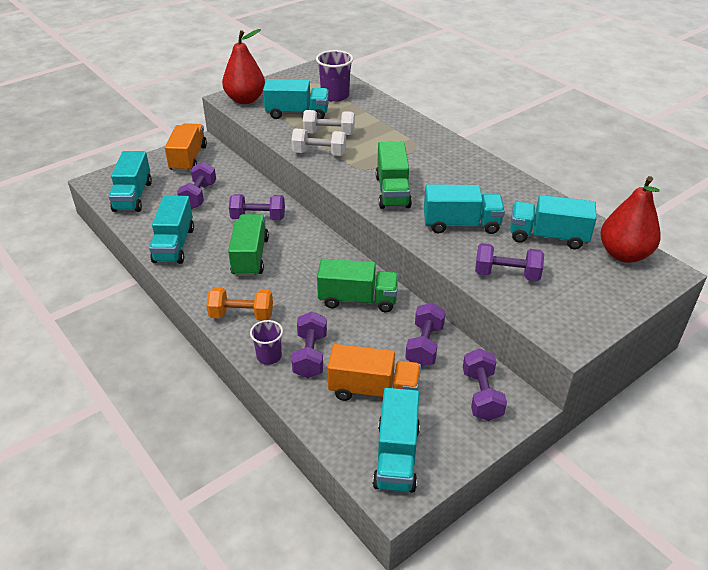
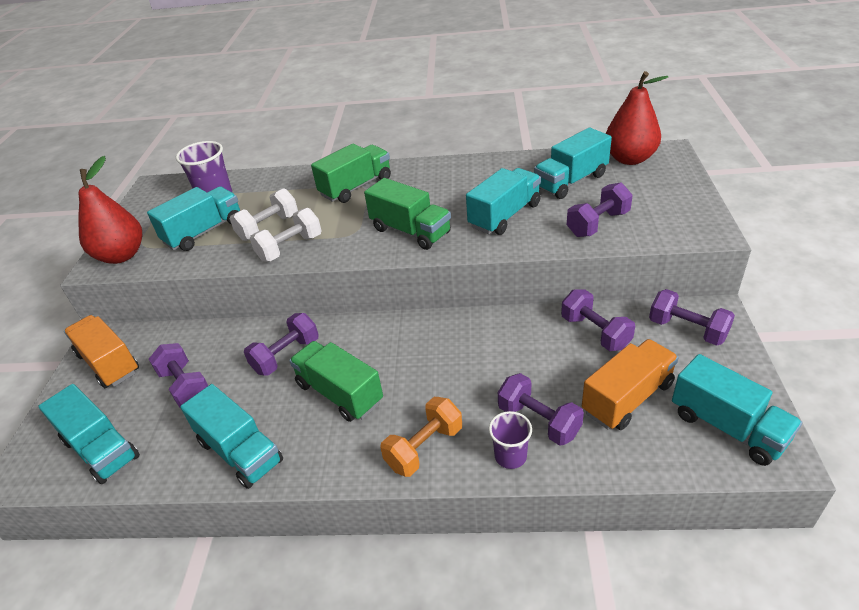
camera: 45 degrees left, 0 degrees up
(358, 299) = (491, 344): green truck -> green truck (356, 187)

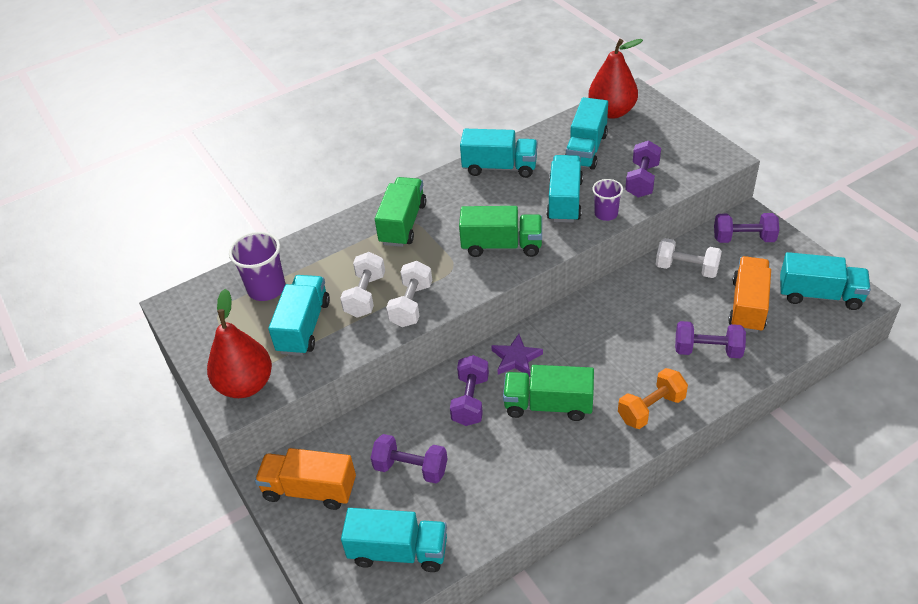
camera: 35 degrees left, 5 degrees up
(240, 451) = (520, 486): turquoise truck -> turquoise truck (500, 167)
(358, 339) = (516, 358): none -> purple star
(424, 448) = (651, 408): orange dumbbell -> orange dumbbell turned 45 degrees clockwise
(510, 456) = (712, 383): purple cup -> purple cup (606, 214)
(595, 332) = (686, 268): purple dumbbell -> white dumbbell

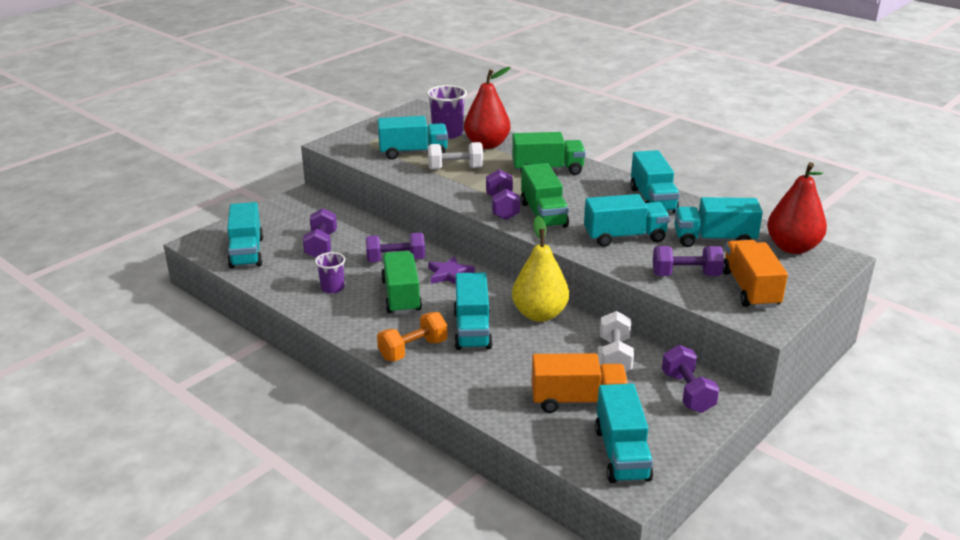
camera: 70 degrees right, 15 degrees down
(245, 385) = (351, 144): red pear -> red pear (487, 144)
(310, 490) = (295, 211): orange truck -> orange truck (750, 289)
(411, 305) = (452, 187): white dumbbell -> none
(606, 214) = (618, 260): purple cup -> purple cup (332, 288)
(609, 304) = (539, 314): none -> yellow pear
(625, 357) = (472, 330): none -> turquoise truck
(651, 408) = (413, 350): orange dumbbell -> orange dumbbell turned 75 degrees counterclockwise
(707, 350) = (500, 378): purple dumbbell -> purple dumbbell (502, 207)

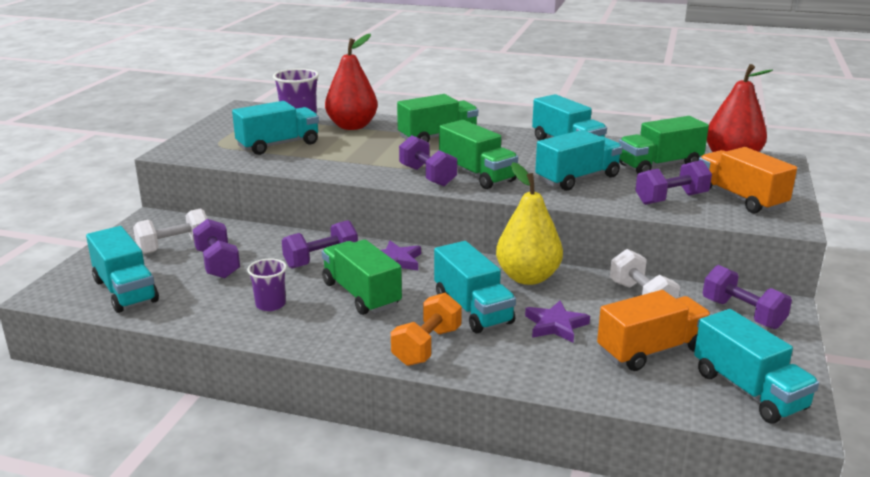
camera: 25 degrees left, 5 degrees down
(455, 168) = (340, 151): white dumbbell -> white dumbbell (174, 247)
(523, 360) = (555, 325): none -> purple star
(714, 239) = (659, 165): turquoise truck -> green truck

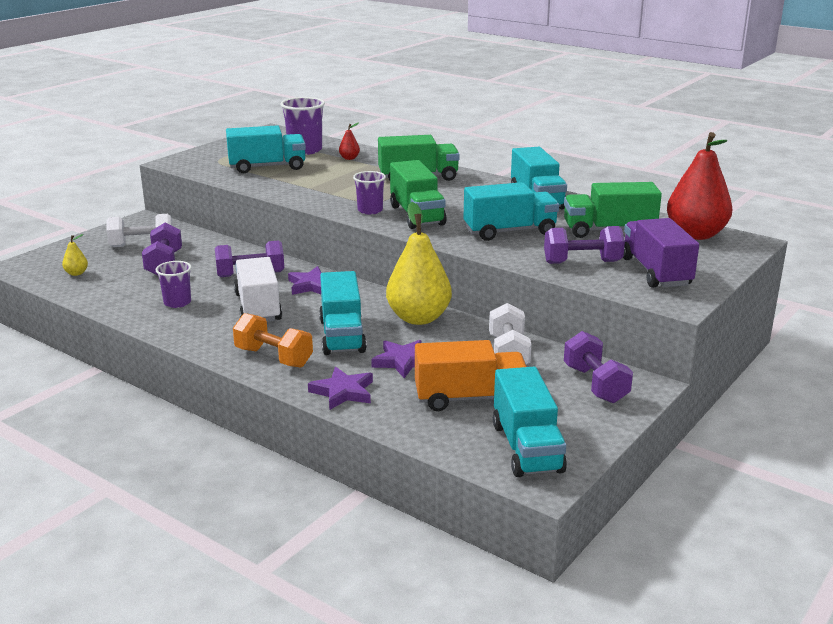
camera: 20 degrees right, 0 degrees up
(125, 291) = (76, 273): turquoise truck -> yellow pear
(352, 126) = (349, 158): red pear -> red pear, size x0.41
(361, 294) = (258, 307): green truck -> white truck
(427, 176) = (370, 210): purple dumbbell -> purple cup
(427, 346) = (273, 357): orange dumbbell -> orange dumbbell turned 75 degrees clockwise
(529, 370) = (343, 392): none -> purple star
(740, 198) = (655, 272): orange truck -> purple truck

